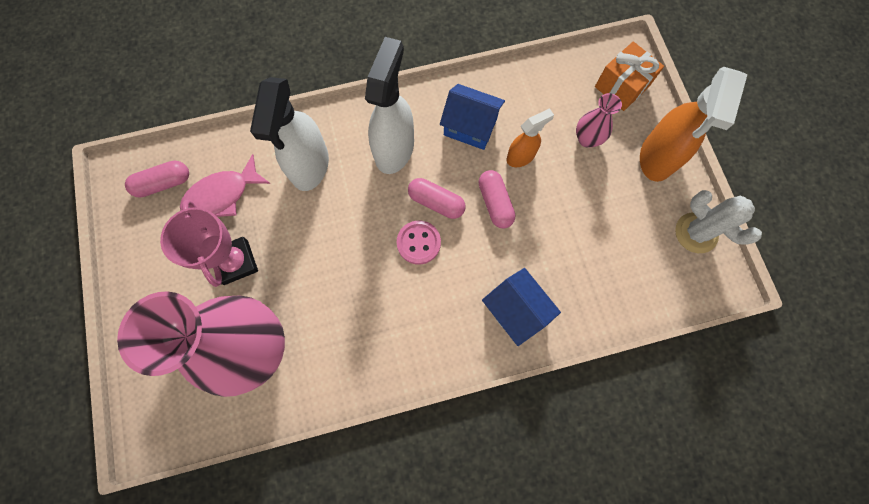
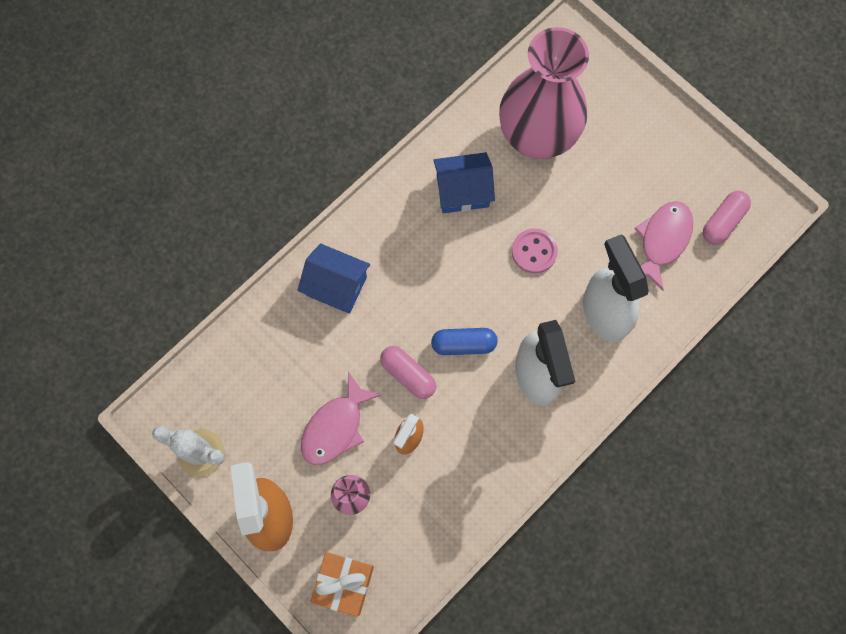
camera: 150 degrees right, 0 degrees up
(236, 262) = (604, 192): pink trophy -> none
(418, 243) = (456, 297): pink button -> pink button (534, 251)
(436, 202) = (463, 344): pink capsule -> blue capsule
(470, 127) = (477, 442): blue house -> blue house (462, 191)
(575, 194) = (336, 427): none -> pink fish

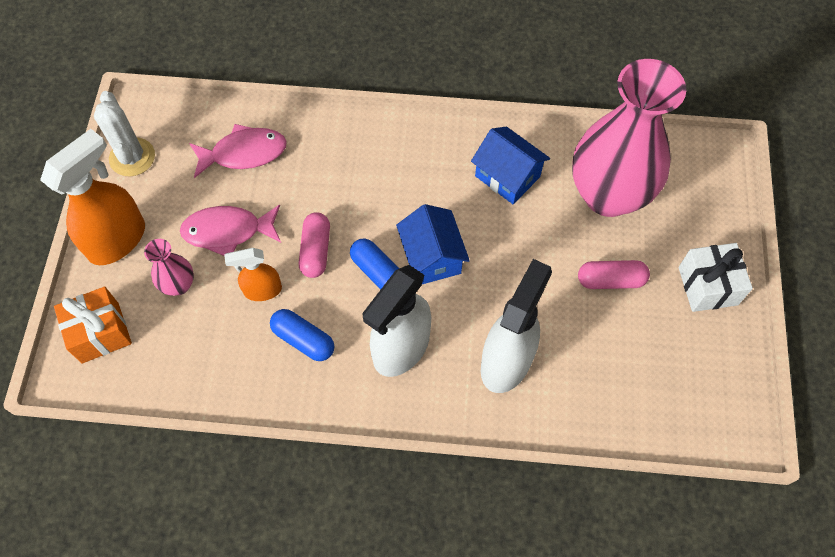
camera: 50 degrees right, 10 degrees down
(336, 286) = (344, 148): blue house -> blue house (431, 257)
(474, 438) = (303, 340): none -> blue capsule
(534, 251) = (507, 266): pink button -> none
(658, 136) = (708, 286): none -> white gift
(662, 240) = (617, 360): pink fish -> pink fish (244, 153)
(723, 222) = (686, 399): pink capsule -> pink capsule (610, 280)

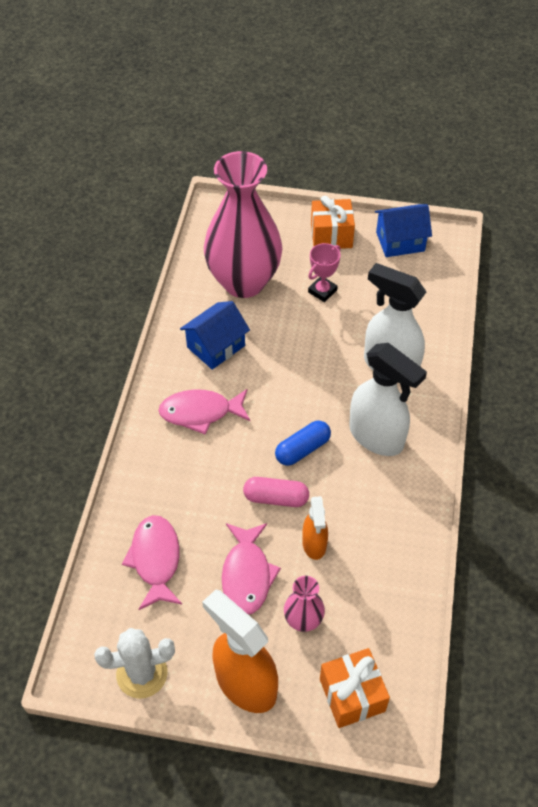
camera: 85 degrees left, 10 degrees down
(303, 340) = (366, 511): blue capsule -> none
(417, 171) = (200, 412): none -> pink fish
(431, 257) = (291, 408): blue house -> blue house (400, 242)
(610, 280) = (322, 291): pink capsule -> pink trophy
(708, 286) = (331, 235): white gift -> orange gift

